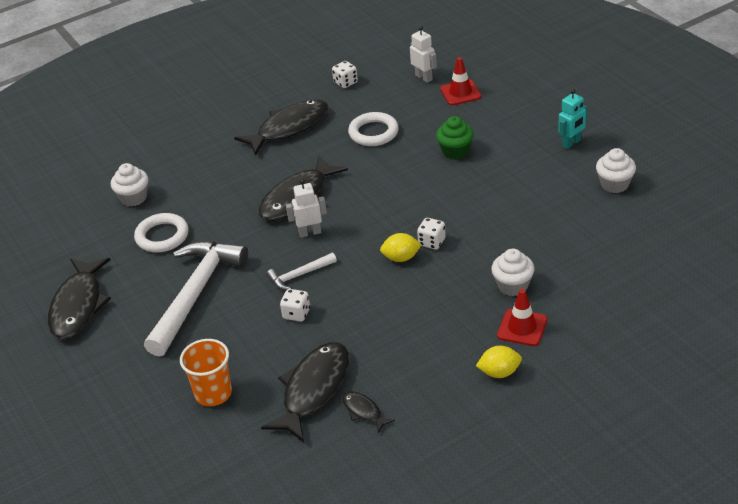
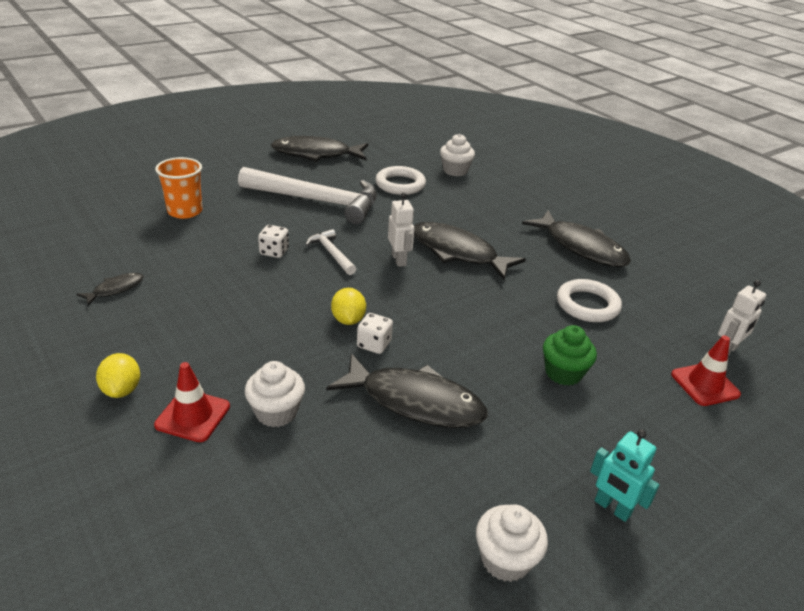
camera: 80 degrees right, 5 degrees down
(313, 390) = (162, 261): black fish -> black fish (415, 402)
(345, 82) = (685, 286): white dice -> none

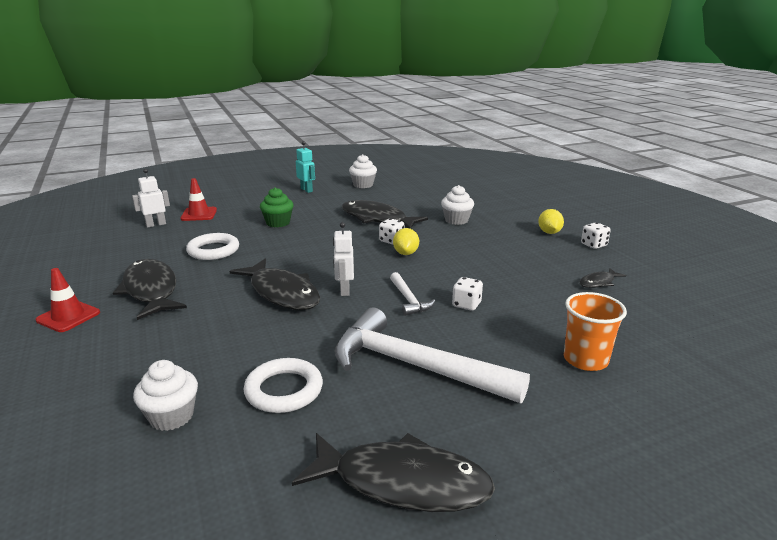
camera: 165 degrees left, 10 degrees down
(68, 362) = (593, 245): none -> white dice
(193, 416) = (502, 222): red traffic cone -> red traffic cone (68, 316)

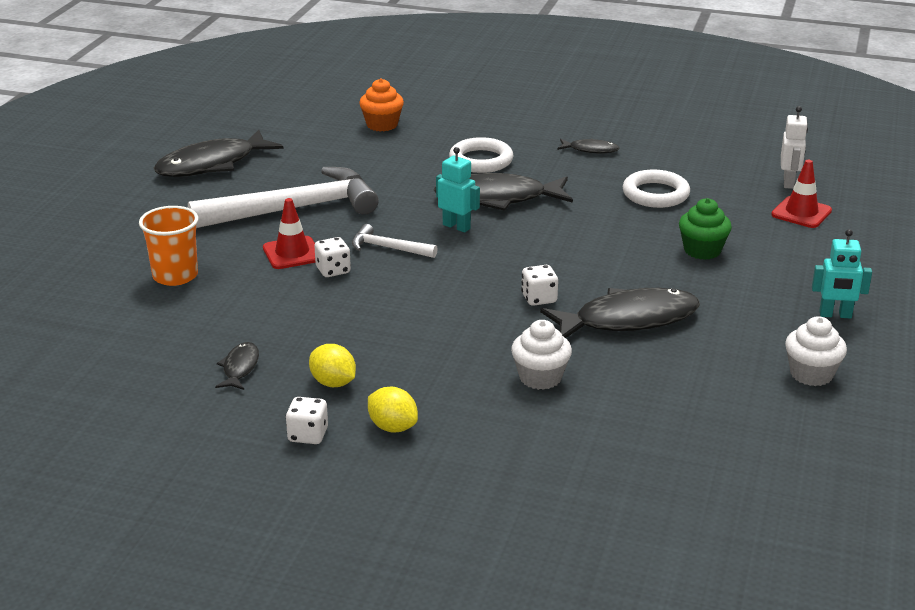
camera: 130 degrees right, 5 degrees up
(68, 316) = (583, 116): red traffic cone -> red traffic cone (292, 253)
(151, 290) = (590, 150): black fish -> black fish, size x0.47
(171, 416) = (382, 125): white cupcake -> orange cupcake
(284, 390) = (350, 160): white ring -> white ring (481, 160)
(344, 290) = (456, 226): white robot -> turquoise robot
(406, 253) = (490, 291): yellow lemon -> yellow lemon (333, 383)

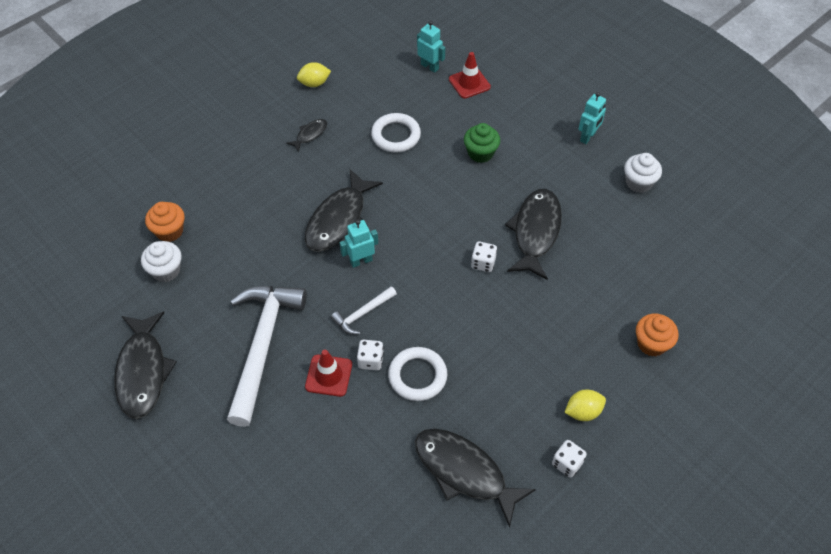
camera: 60 degrees left, 25 degrees up
(175, 276) = (309, 466): orange cup -> none
(240, 368) = (464, 472): black fish -> black fish, size x2.11
(333, 383) = (515, 423): yellow lemon -> yellow lemon (314, 83)
(481, 160) = (276, 200): white ring -> white ring (417, 376)
(540, 377) = (572, 308): white cupcake -> white cupcake (166, 270)
(550, 454) = (651, 344): none -> orange cupcake
(789, 182) = (429, 66): white robot -> turquoise robot

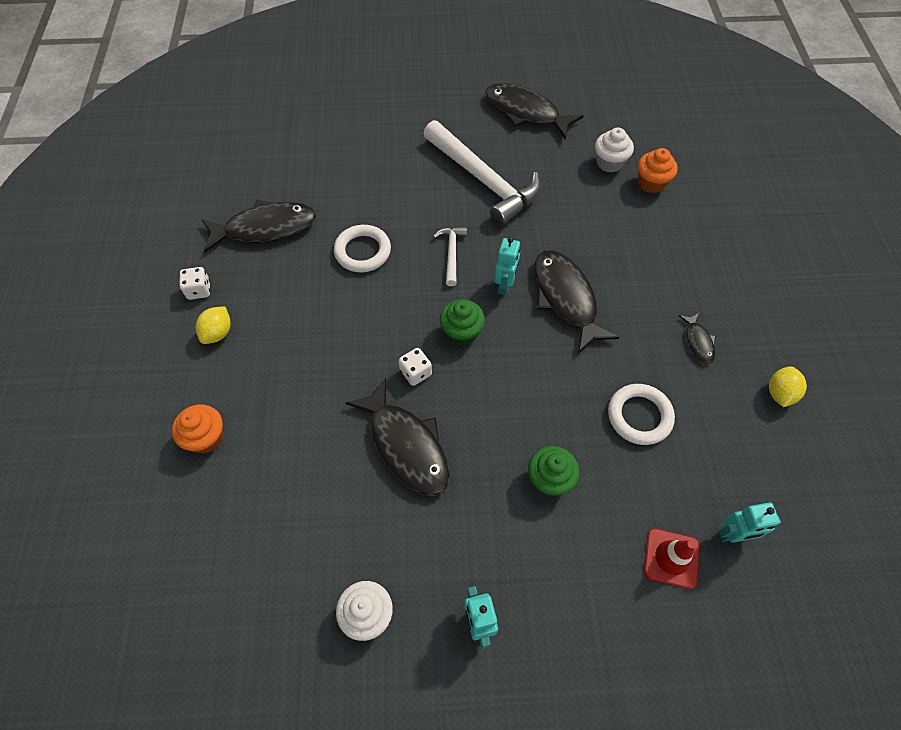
camera: 130 degrees right, 5 degrees up
(328, 375) = (419, 202): red traffic cone -> none
(370, 360) = (405, 232): white dice -> none
(426, 259) = (461, 332): none -> green cupcake

